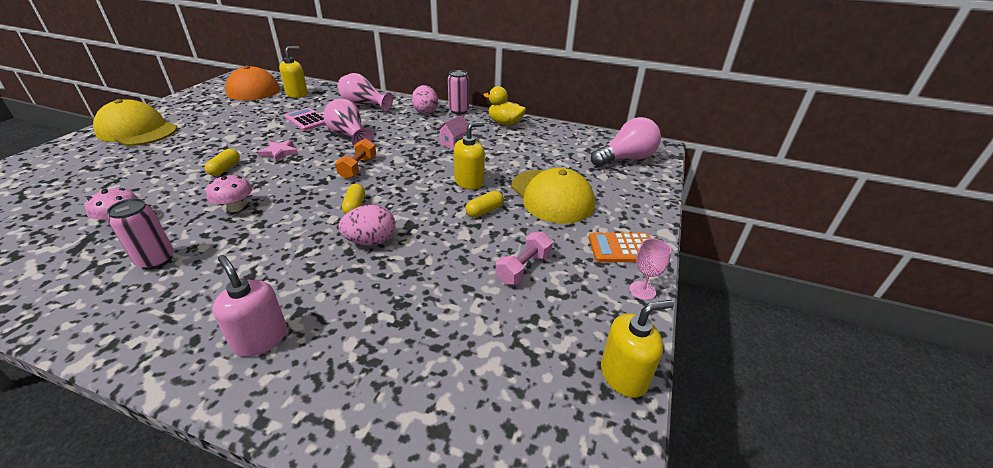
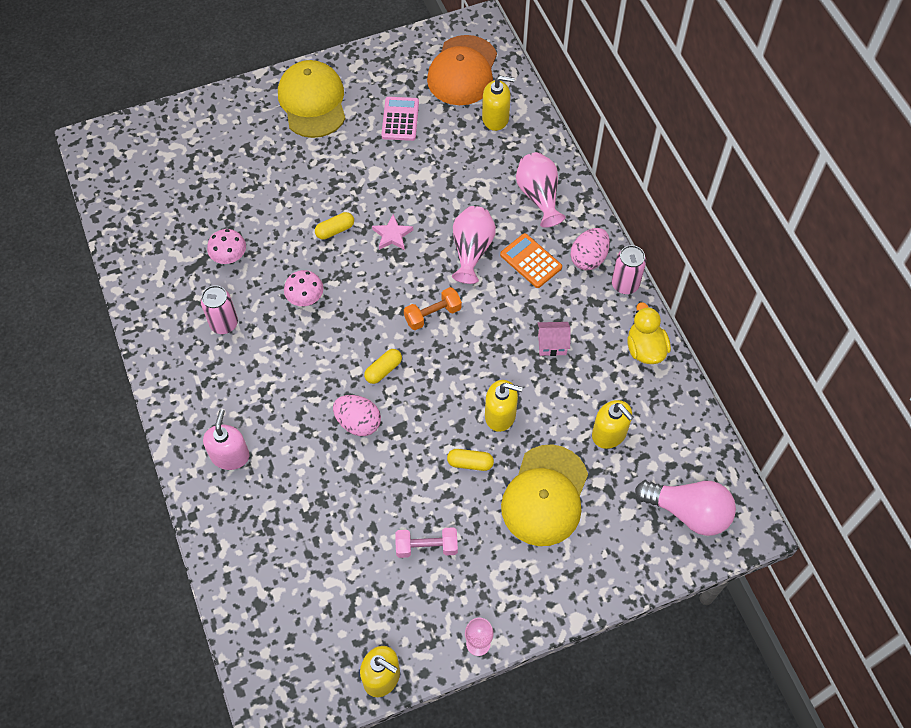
camera: 50 degrees right, 25 degrees up
(306, 120) = (460, 187): pink calculator -> pink calculator (400, 119)
(540, 156) = (609, 434): none -> yellow soap dispenser
(622, 248) = (519, 599): orange calculator -> orange calculator (531, 261)

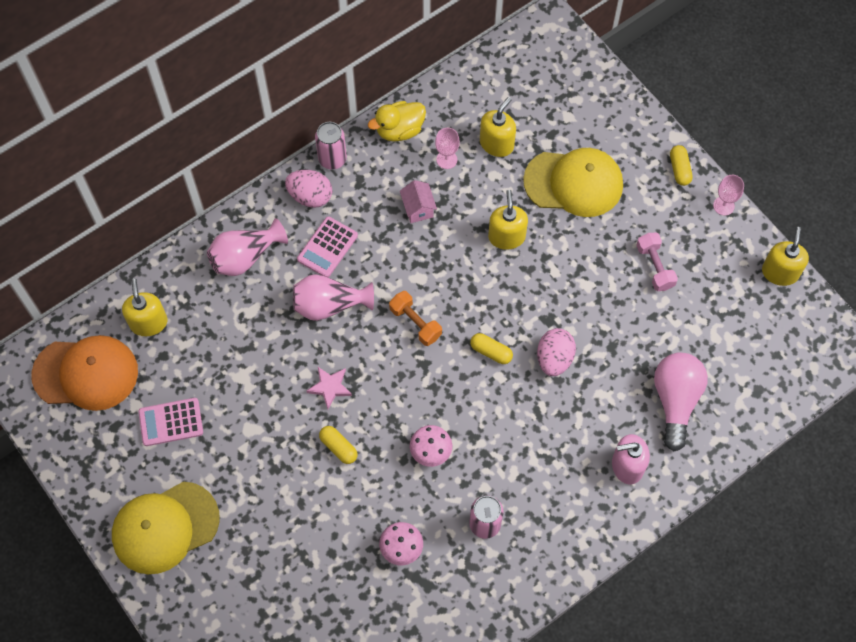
camera: 105 degrees left, 5 degrees up
(470, 463) = (563, 251): yellow capsule -> yellow capsule (679, 169)
(531, 261) = (327, 247): orange calculator -> pink calculator
(601, 383) = (446, 159): none -> pink goblet
(688, 512) = (551, 71): pink light bulb -> pink light bulb (675, 401)

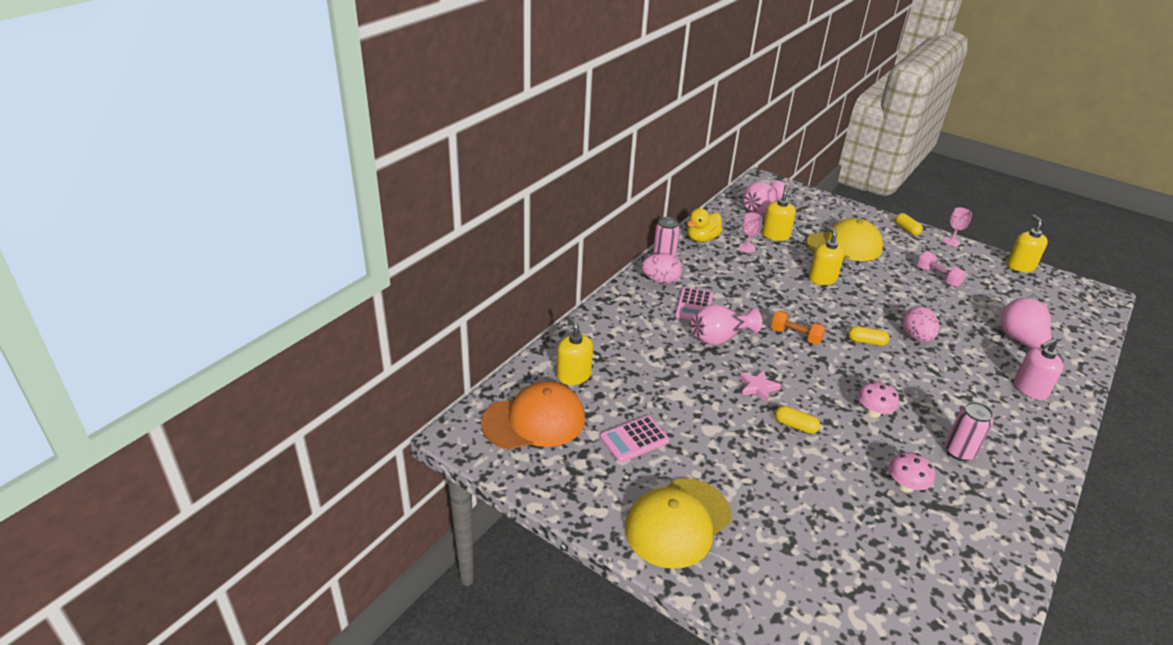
camera: 20 degrees left, 30 degrees down
(245, 257) = (631, 321): pink vase -> pink vase (760, 209)
(418, 209) = (746, 274): pink house -> none

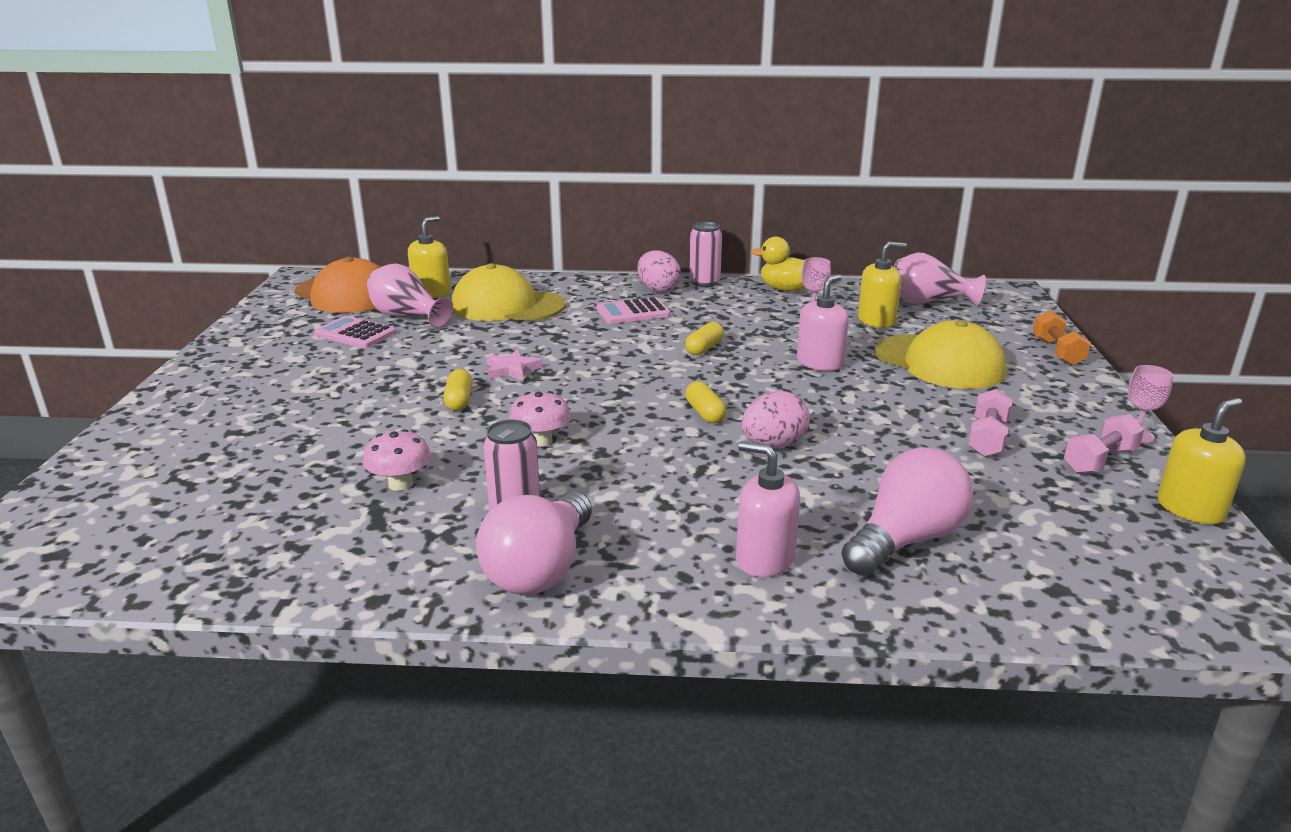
camera: 60 degrees right, 10 degrees down
(678, 522) = (241, 375): yellow cap -> yellow cap (507, 306)
(720, 337) = (587, 335): pink vase -> pink vase (407, 317)
(795, 336) = (651, 370): orange dumbbell -> orange dumbbell (1057, 352)
(822, 278) = (820, 363): yellow soap dispenser -> pink soap dispenser
(906, 229) = (1091, 396): yellow capsule -> yellow capsule (704, 348)
(971, 262) = (1099, 460): none -> pink dumbbell
(1020, 462) = (540, 569): none -> pink light bulb

